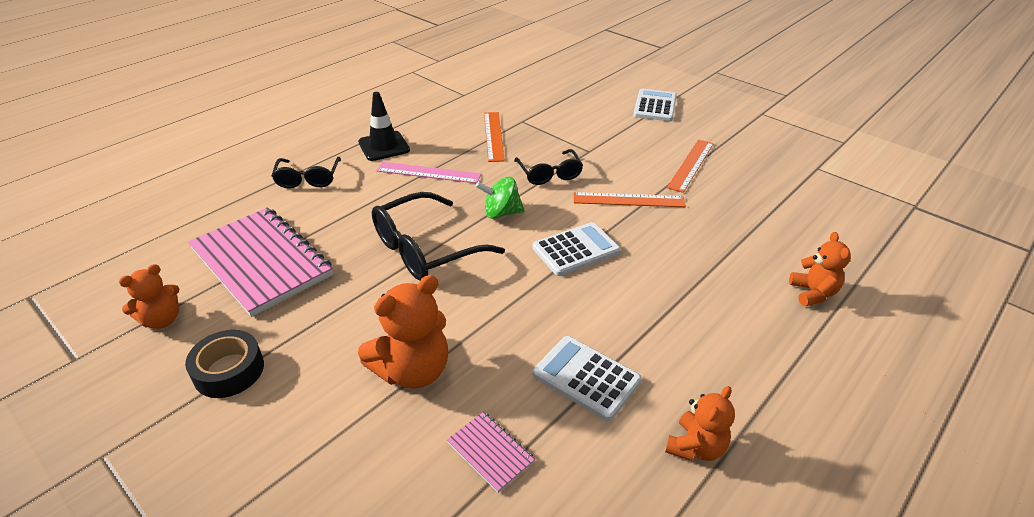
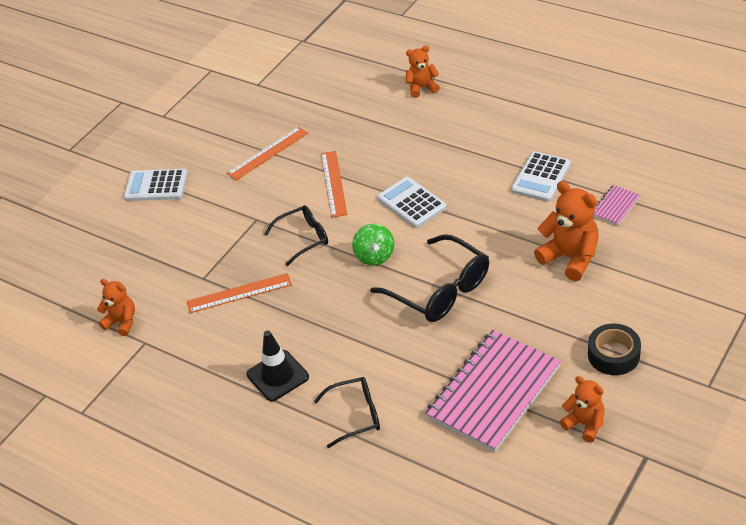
camera: 95 degrees left, 5 degrees up
(428, 172) = (321, 323): pink ruler -> none
(691, 165) = (268, 153): orange ruler -> orange ruler turned 60 degrees counterclockwise
(696, 447) = (572, 129): orange teddy bear -> orange teddy bear (122, 322)

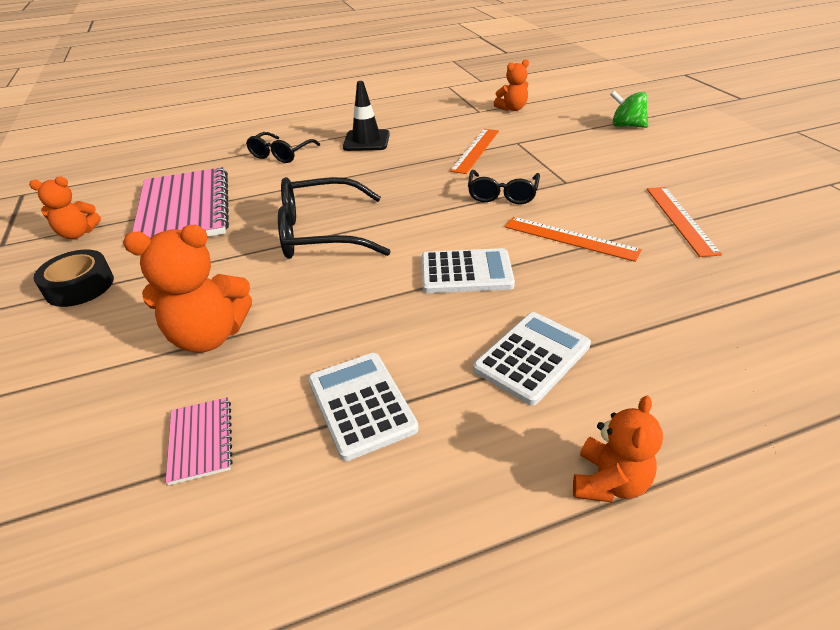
camera: 125 degrees right, 5 degrees down
(156, 186) = (683, 153): white calculator -> white calculator (532, 357)
(375, 256) = (420, 219): green spinning top -> green spinning top (626, 126)
(422, 88) = (741, 410): orange teddy bear -> orange teddy bear (609, 482)

